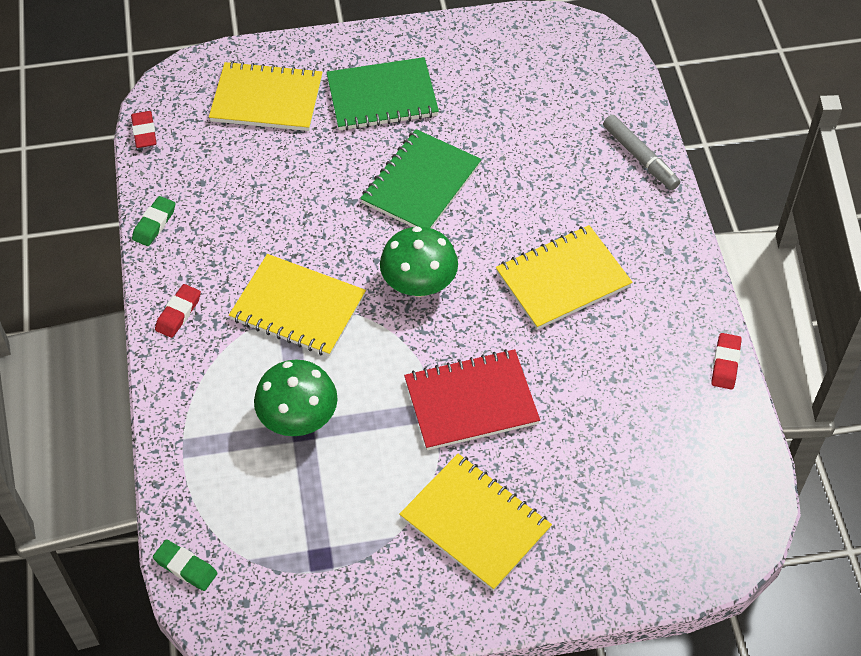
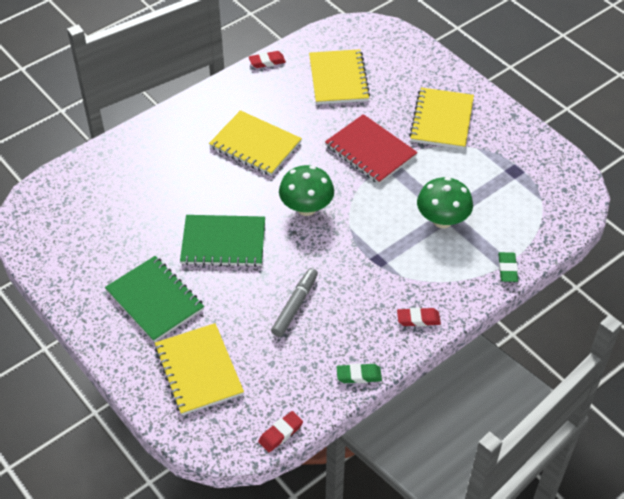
camera: 120 degrees left, 5 degrees down
(186, 567) = (569, 224): green eraser -> green eraser (507, 269)
(298, 307) = (367, 259): yellow notebook -> yellow notebook (338, 79)
(640, 157) = (132, 144): grey marker -> grey marker (295, 306)

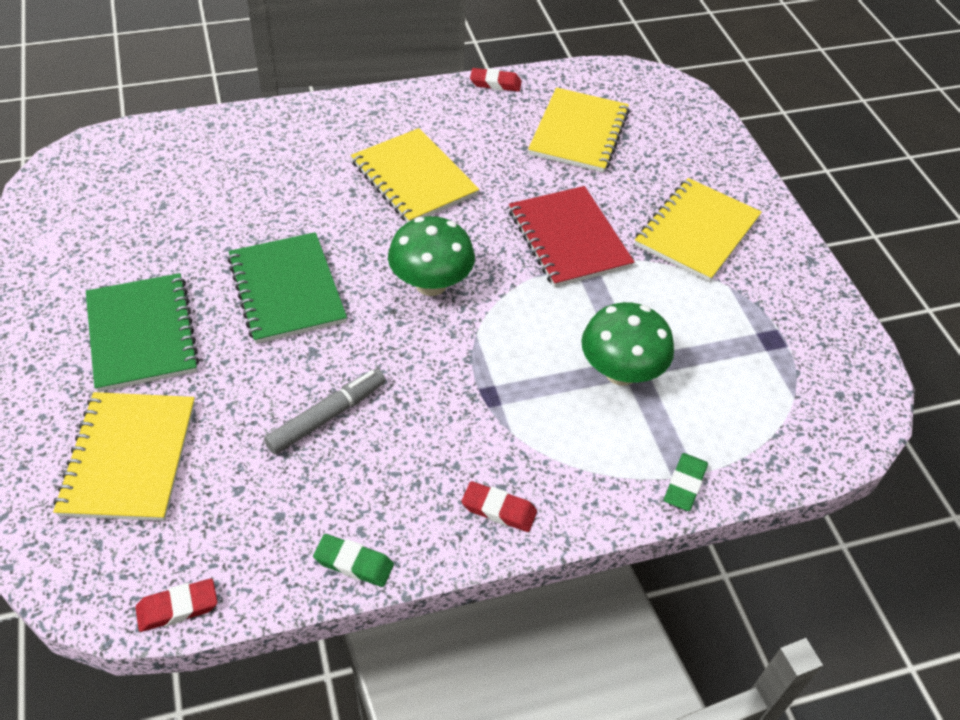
camera: 20 degrees right, 0 degrees up
(223, 242) = (287, 290): green notebook -> green notebook turned 45 degrees clockwise

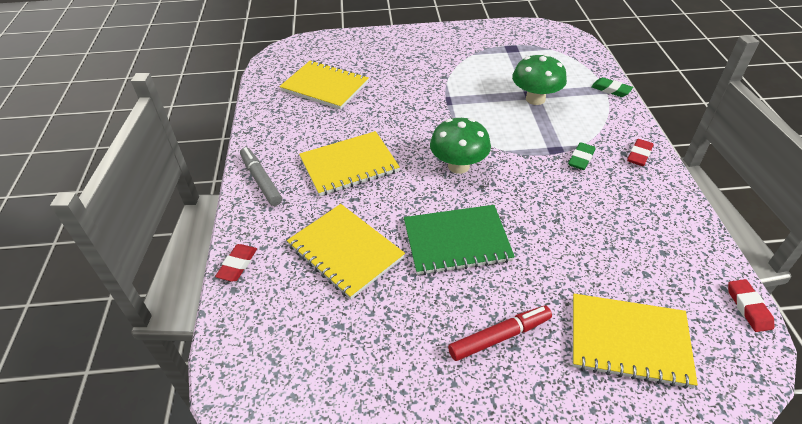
camera: 75 degrees left, 5 degrees down
(142, 334) = (499, 337): green notebook -> red marker
(327, 416) = (578, 224): grey marker -> grey marker (261, 180)
(354, 563) = (690, 218): green eraser -> green eraser (581, 159)
(495, 83) = (255, 116): red eraser -> red eraser (237, 265)
(569, 239) = (425, 103): red notebook -> none
(697, 232) = (427, 57): yellow notebook -> yellow notebook (345, 251)

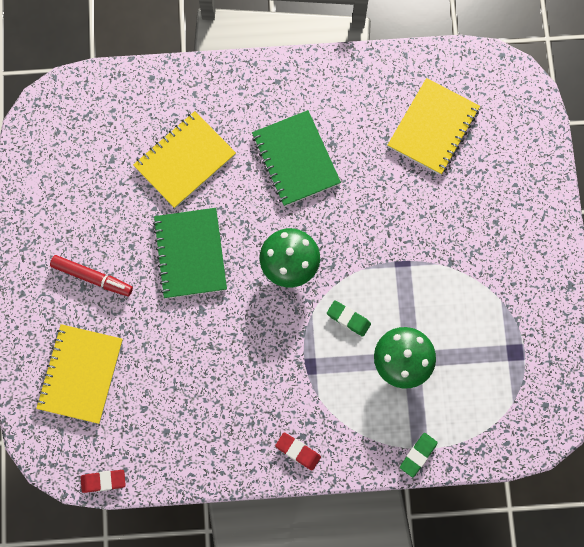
camera: 90 degrees right, 30 degrees up
(237, 265) = (176, 76): red eraser -> none
(261, 180) = (278, 80): grey marker -> none
(349, 165) = (296, 159): yellow notebook -> green notebook
(499, 337) = (92, 277): red marker -> red marker turned 45 degrees counterclockwise
(581, 159) = (295, 389): green eraser -> green eraser (348, 319)

